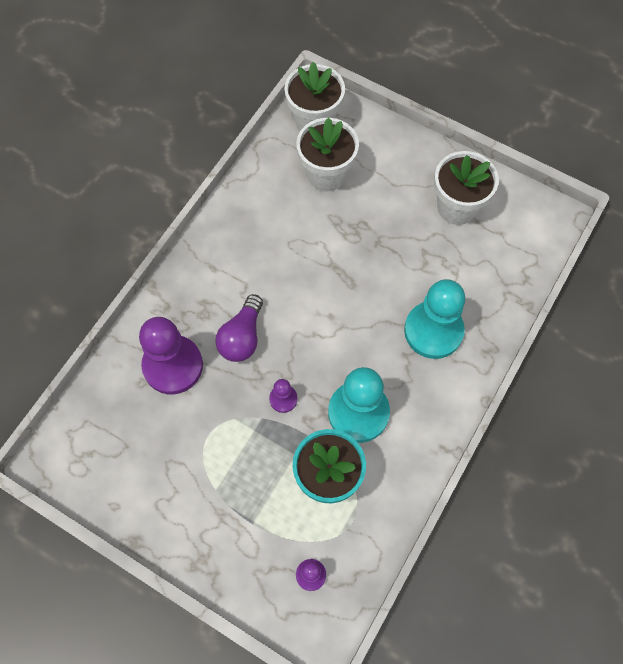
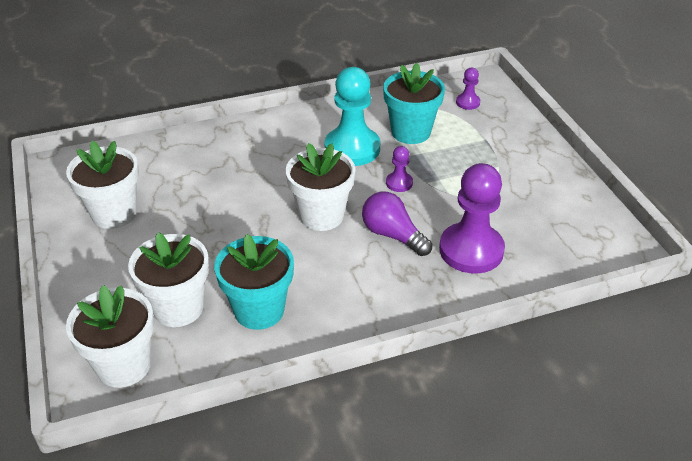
camera: 140 degrees left, 25 degrees down
(242, 337) = (393, 235): purple light bulb -> purple light bulb turned 105 degrees counterclockwise
(275, 208) = (259, 310): none -> turquoise flower pot
(311, 316) = (321, 215): none -> white flower pot
(433, 331) = (244, 157): turquoise pawn -> none

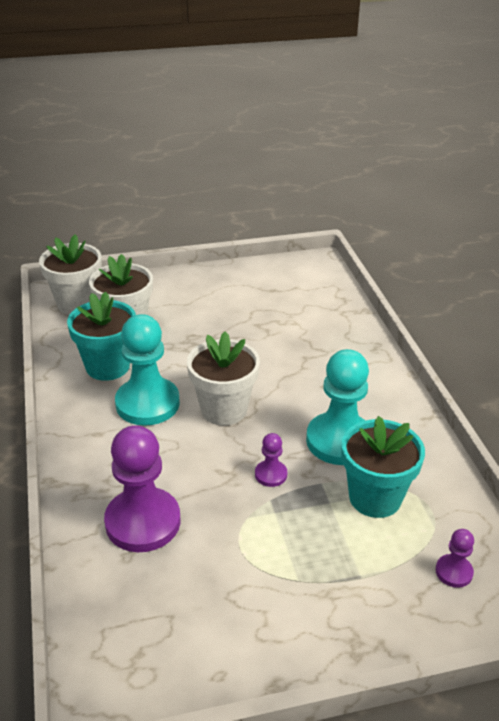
camera: 95 degrees right, 5 degrees down
(114, 214) = (248, 291): white flower pot -> none
(319, 269) = (147, 403): none -> turquoise pawn
(393, 235) = (182, 459): purple light bulb -> none

